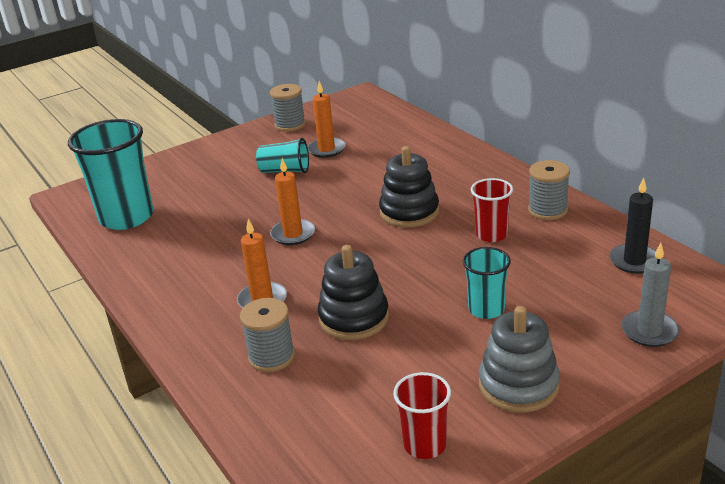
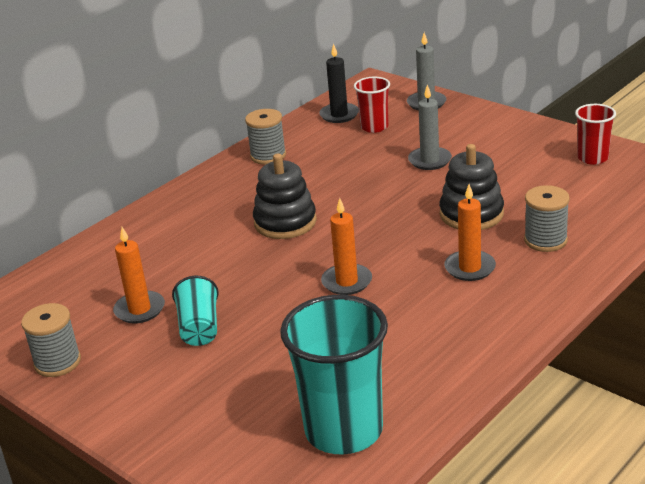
camera: 105 degrees left, 0 degrees up
(486, 309) = (430, 160): turquoise cup -> grey candle
(491, 235) = (316, 175): red cup -> red cup (374, 127)
(518, 385) = (511, 137): grey stacking toy -> none

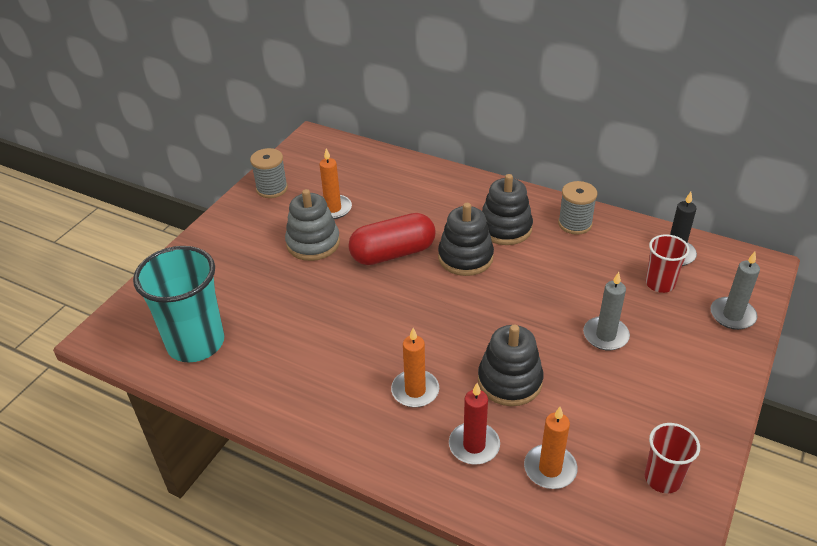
camera: 75 degrees right, 10 degrees up
(199, 328) = (313, 243): turquoise cup -> grey stacking toy
(251, 194) = (505, 228): none -> black stacking toy
(252, 269) = (393, 253): none -> red capsule
(347, 282) = (382, 311): orange candle -> orange candle (550, 469)
(545, 240) = (474, 445): grey spool -> red candle

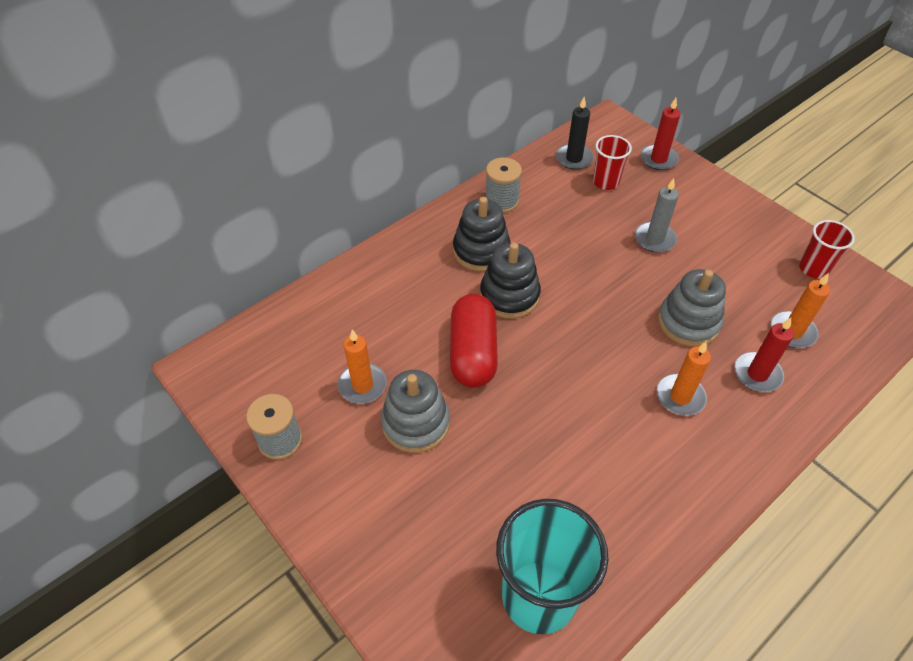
camera: 70 degrees left, 10 degrees up
(509, 381) = (688, 322): black stacking toy -> grey stacking toy
(732, 315) = (658, 159): grey candle -> red candle

